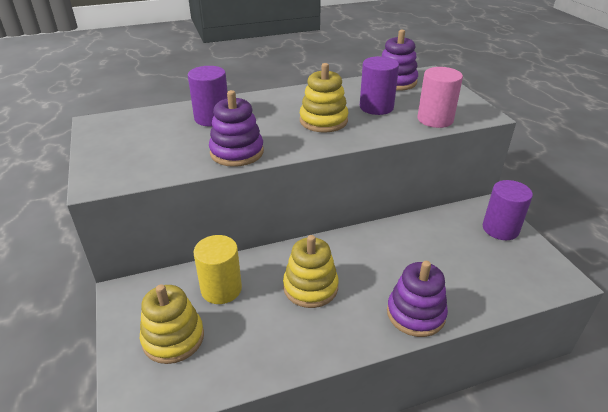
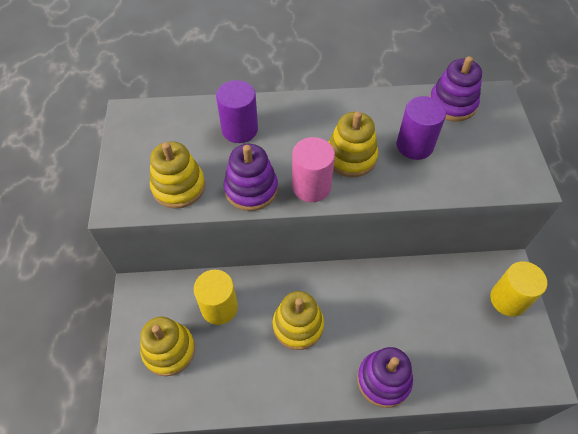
camera: 15 degrees right, 20 degrees up
(161, 161) = (178, 186): none -> yellow stacking toy
(435, 119) = (471, 179): pink cylinder -> pink cylinder (311, 186)
(500, 229) = (508, 299): purple cylinder -> yellow cylinder

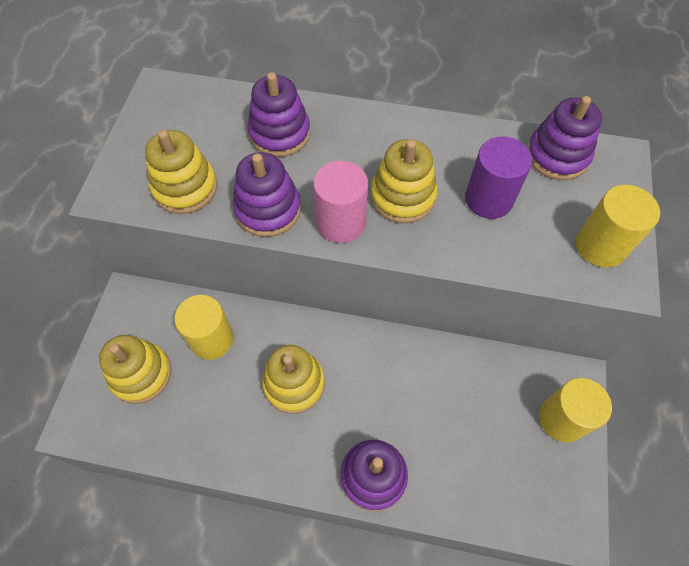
camera: 15 degrees right, 5 degrees up
(239, 129) = (280, 133): purple cylinder -> purple stacking toy
(505, 162) = (600, 246): none -> yellow cylinder

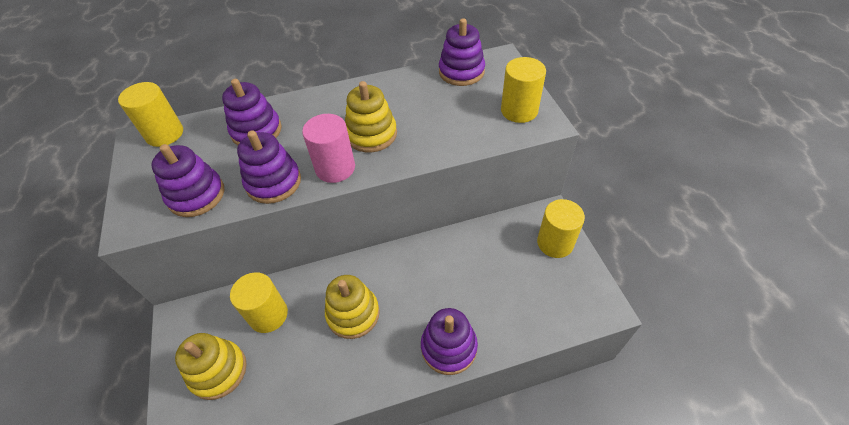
camera: 25 degrees left, 10 degrees down
(185, 188) = (196, 195): yellow stacking toy -> purple stacking toy
(186, 95) = (165, 134): none -> yellow cylinder
(488, 199) = (432, 113): purple cylinder -> none

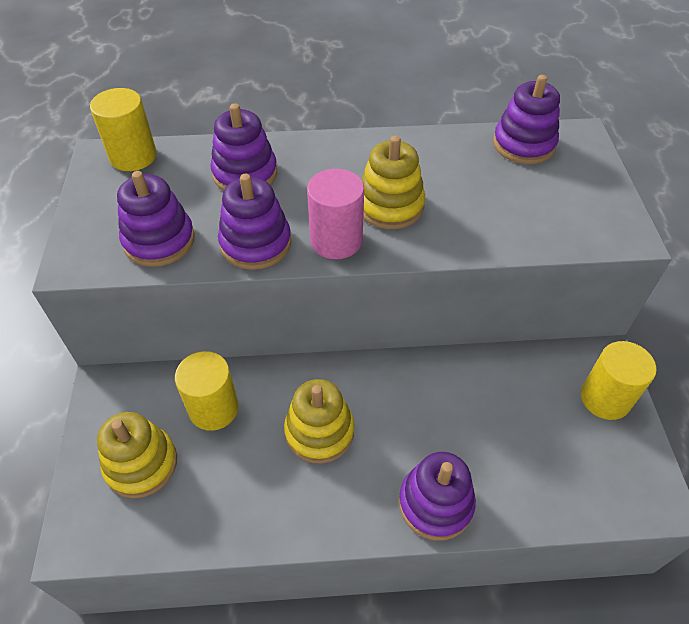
camera: 10 degrees right, 0 degrees up
(519, 110) = (593, 211): yellow cylinder -> none

